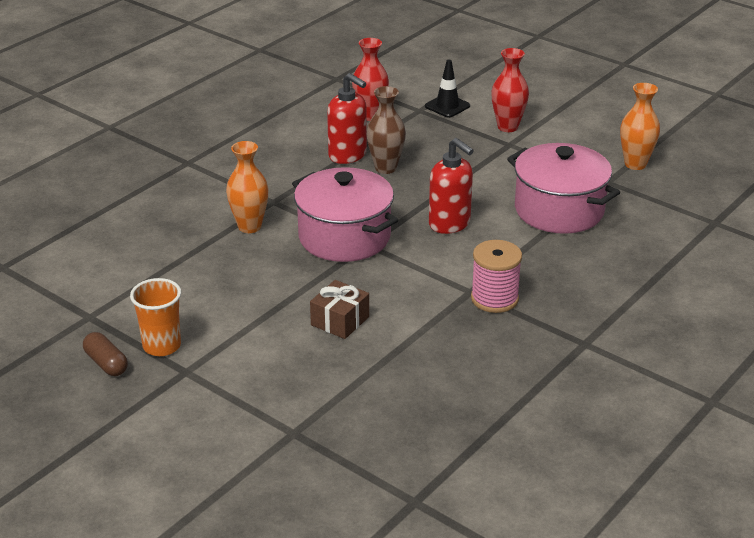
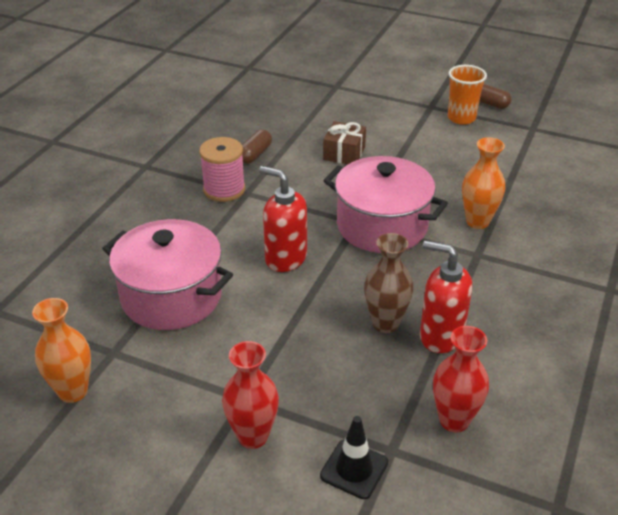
camera: 165 degrees right, 5 degrees up
(448, 337) = (255, 154): none -> brown capsule

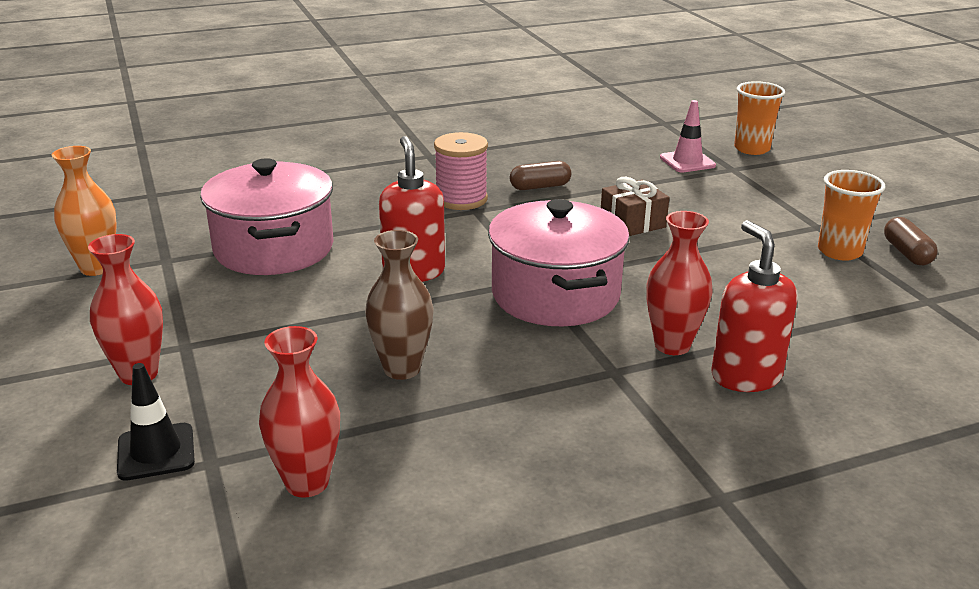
camera: 45 degrees right, 10 degrees down
(305, 92) = (687, 162): none -> pink traffic cone
(324, 66) = (751, 149): none -> orange cup
(440, 336) = (433, 411): red soap dispenser -> red soap dispenser (745, 376)
(477, 222) = (672, 345): orange vase -> red vase

